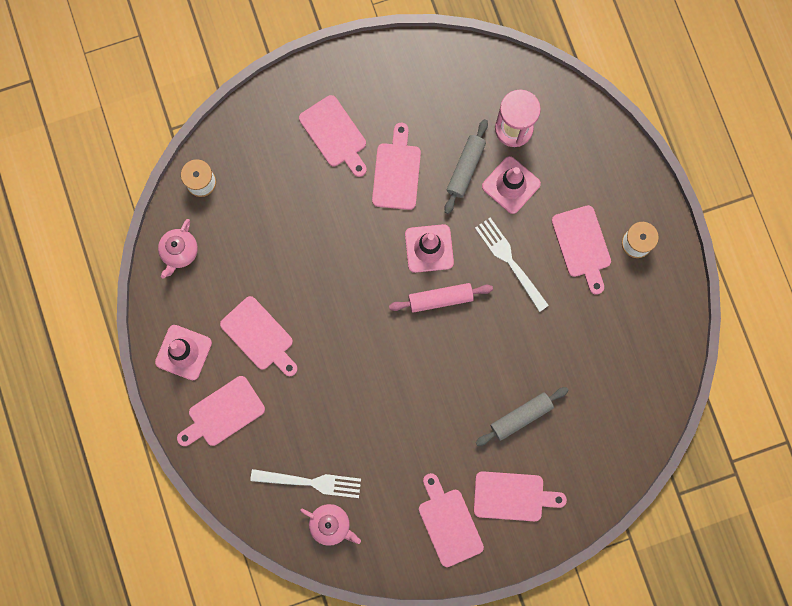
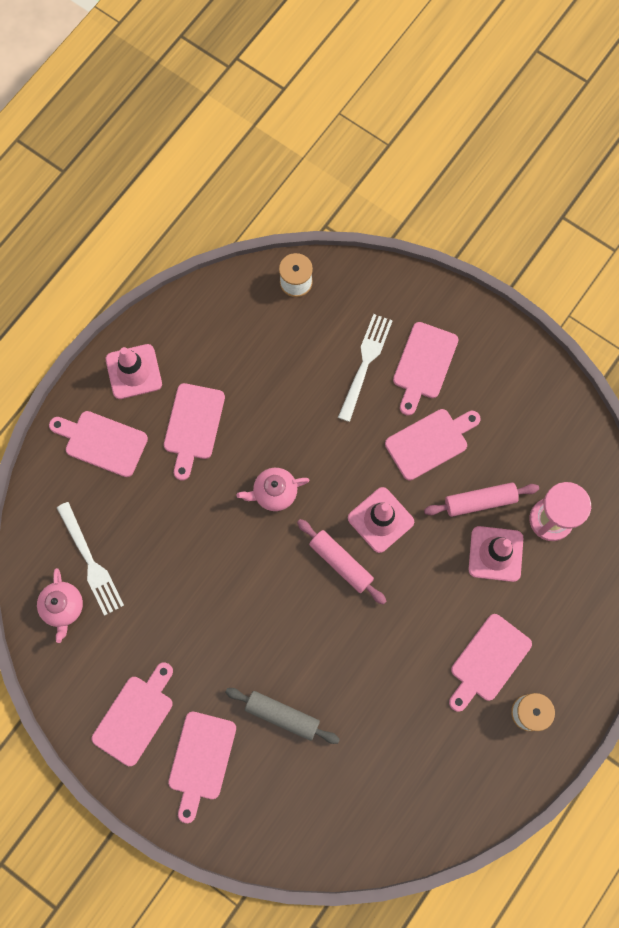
camera: 55 degrees right, 5 degrees down
(179, 252) = (220, 307): pink teapot -> pink teapot (274, 493)
(465, 168) = (480, 501): grey rolling pin -> pink rolling pin
(510, 261) = (422, 603): white fork -> white fork (365, 363)
(513, 496) = (201, 760): pink cutting board -> pink cutting board turned 45 degrees clockwise

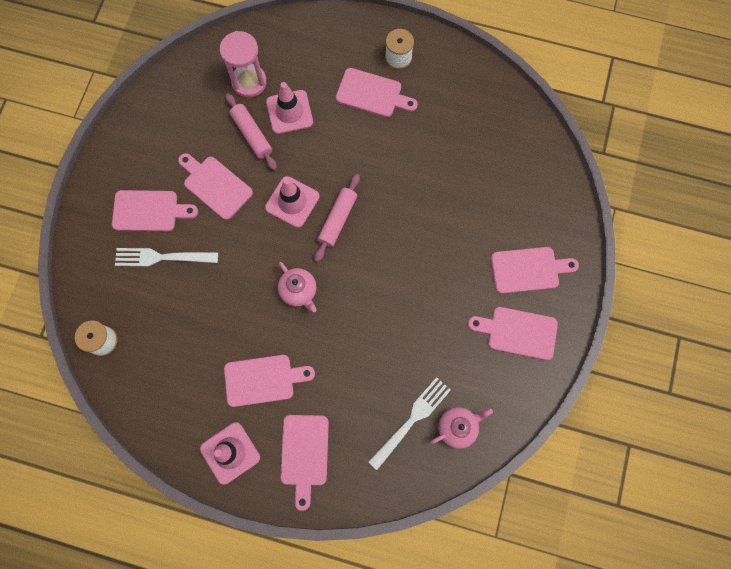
camera: 110 degrees left, 0 degrees up
(282, 715) = (471, 222): grey rolling pin -> none

